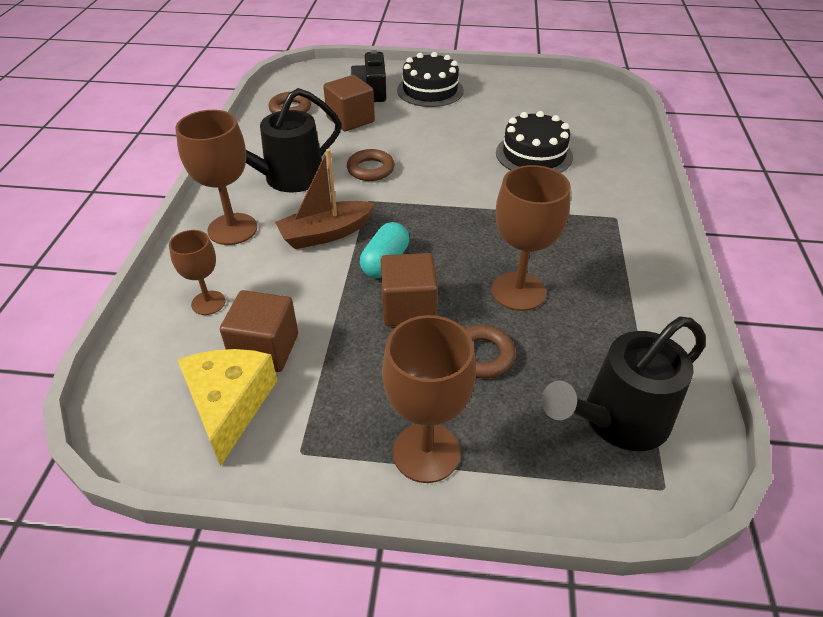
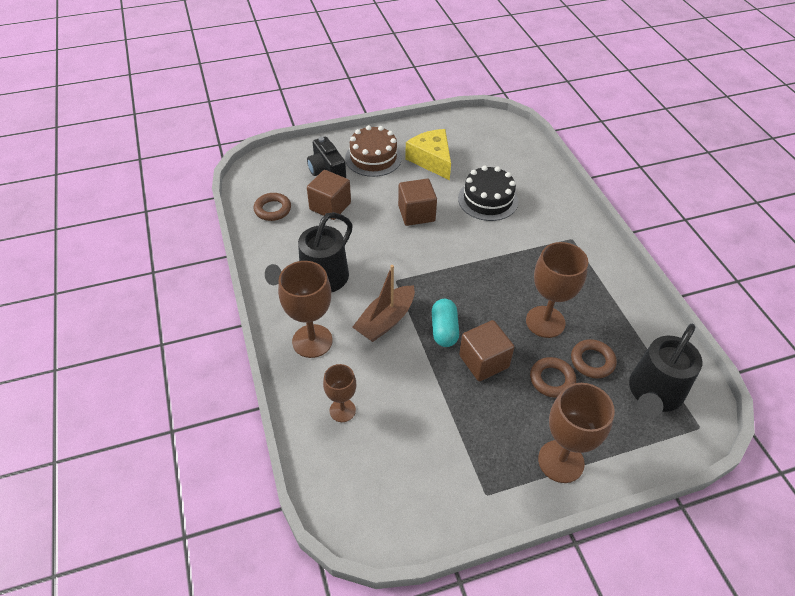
camera: 25 degrees left, 5 degrees up
(229, 405) = (417, 482): yellow cheese -> yellow cheese (431, 160)
(265, 349) = (410, 431): brown cube -> brown cube (416, 214)
(370, 169) = (379, 250): brown ring -> brown ring (592, 361)
(430, 90) = (373, 158): black cake -> brown cake

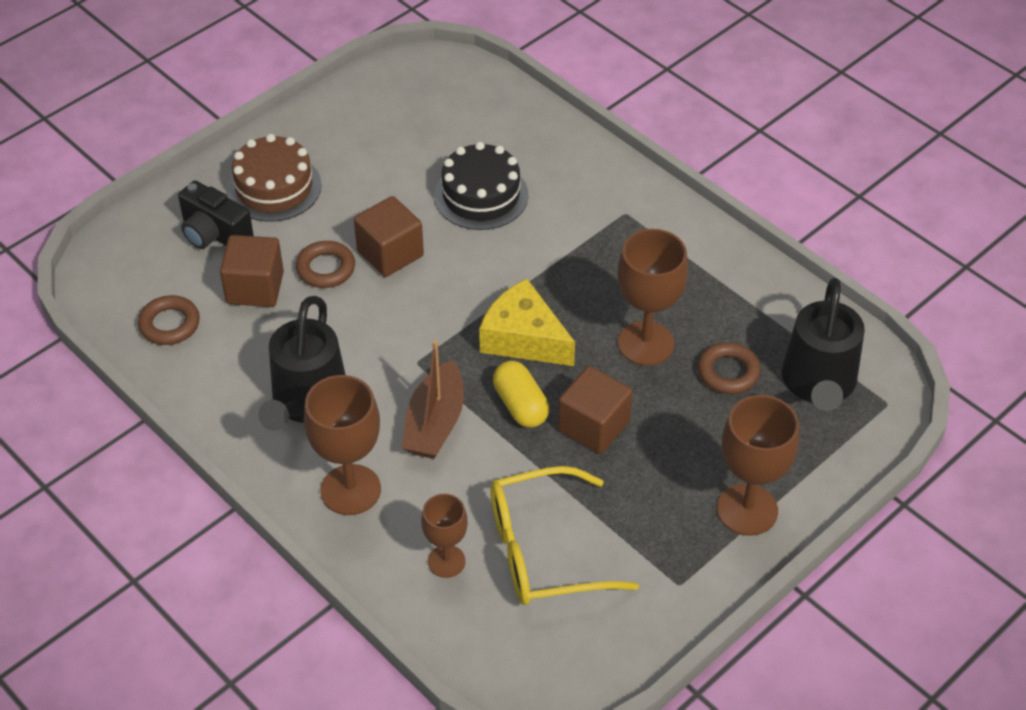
camera: 25 degrees left, 0 degrees up
(407, 430) = (543, 551): none -> yellow glasses
(431, 160) = (365, 161): yellow cheese -> yellow cheese (523, 338)
(444, 330) = (520, 405): turquoise capsule -> yellow capsule
(552, 380) = (690, 415): brown ring -> brown ring (326, 268)

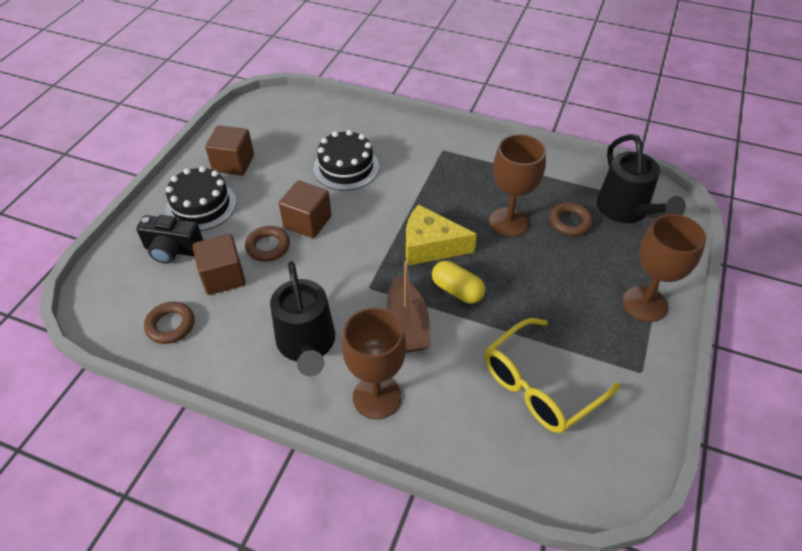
camera: 25 degrees left, 0 degrees up
(274, 187) = (201, 206): brown cake -> black cake
(446, 561) = (478, 422): brown goblet -> none
(593, 426) = (513, 286): brown cube -> brown cube (233, 163)

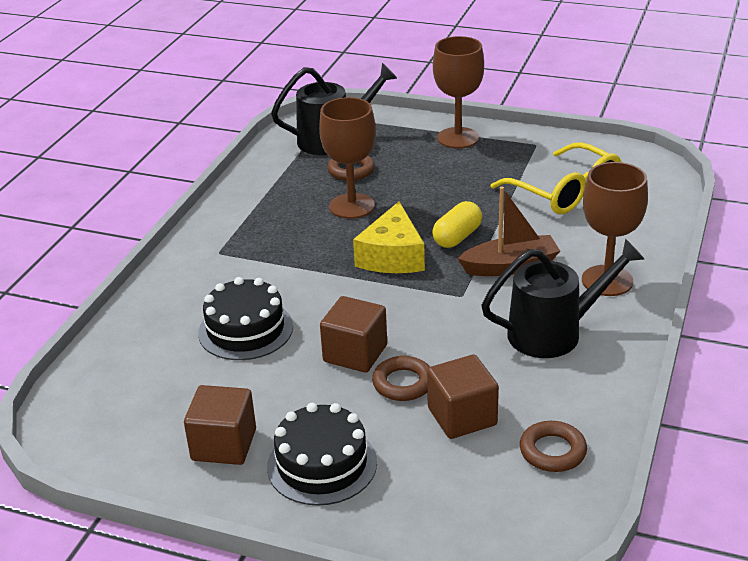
camera: 90 degrees left, 15 degrees down
(173, 250) = (417, 477): black camera -> none

